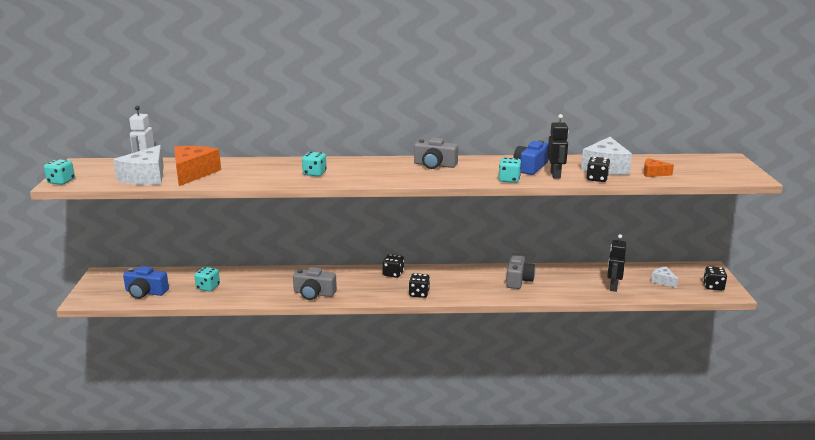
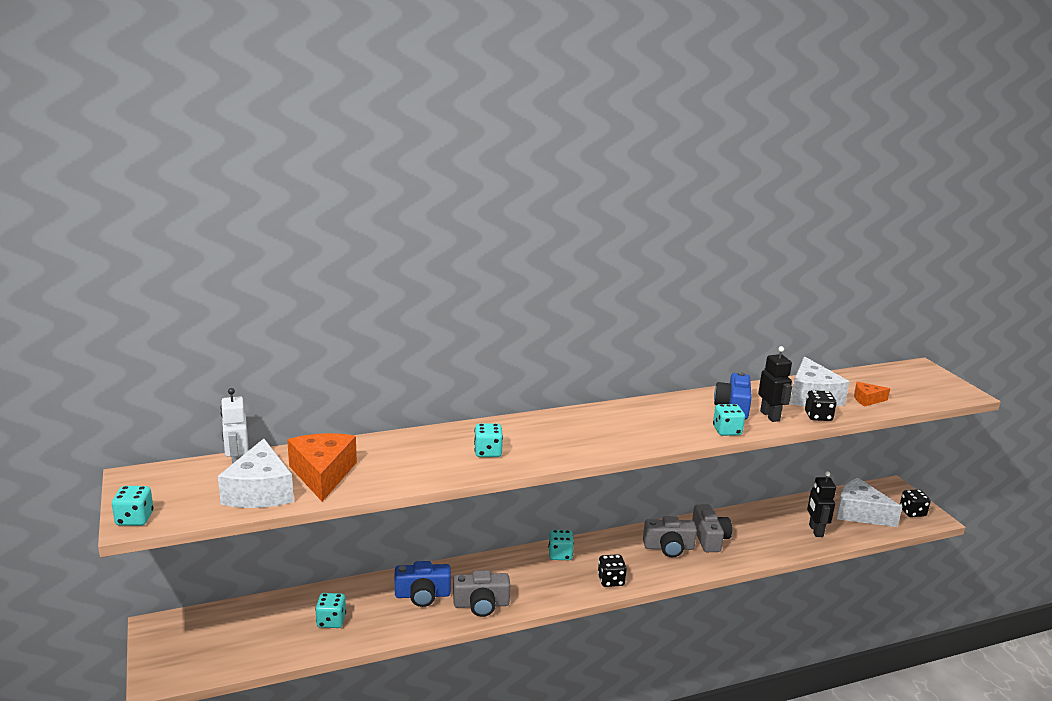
camera: 20 degrees left, 0 degrees up
(145, 292) = (246, 647): blue camera -> blue camera (422, 595)
(393, 274) = (560, 555): black dice -> turquoise dice
(435, 165) = (623, 417): grey camera -> grey camera (669, 547)
(663, 281) = (859, 513): white cheese -> white cheese, size x1.95

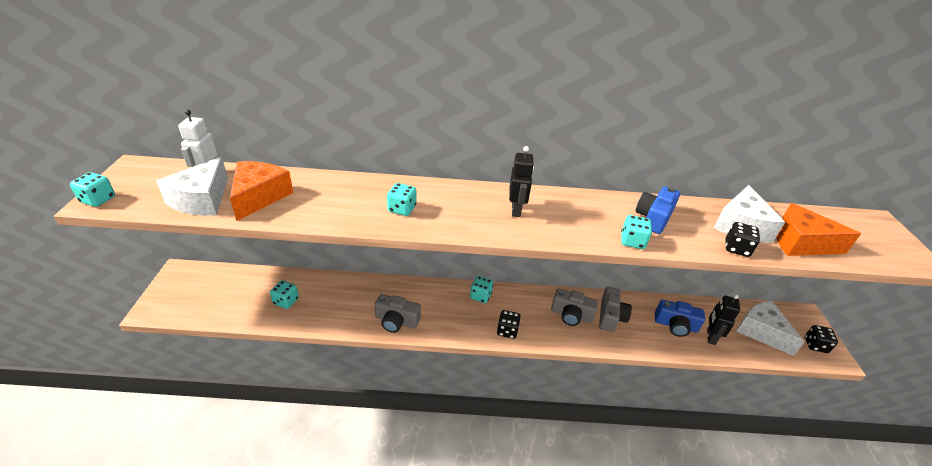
camera: 20 degrees right, 15 degrees up
(422, 595) = (360, 299): blue camera -> blue camera (675, 325)
(770, 416) = (686, 236): black robot -> black robot (516, 210)
(867, 400) = (800, 242): orange cheese -> orange cheese, size x1.95

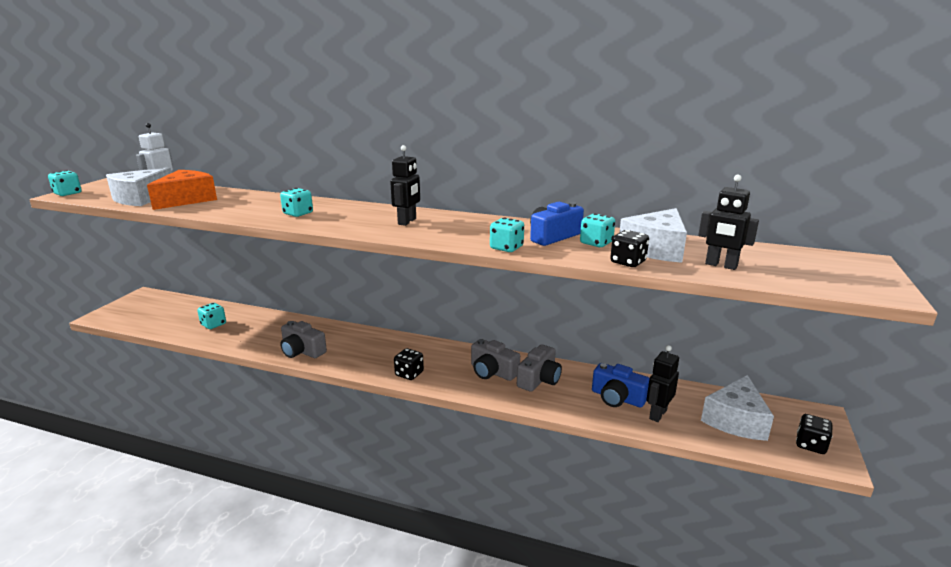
camera: 20 degrees right, 15 degrees down
(480, 296) = (403, 344): turquoise dice -> turquoise dice (596, 243)
(761, 331) = (736, 420): white cheese -> white cheese turned 135 degrees counterclockwise
(800, 242) = (721, 265): orange cheese -> black robot

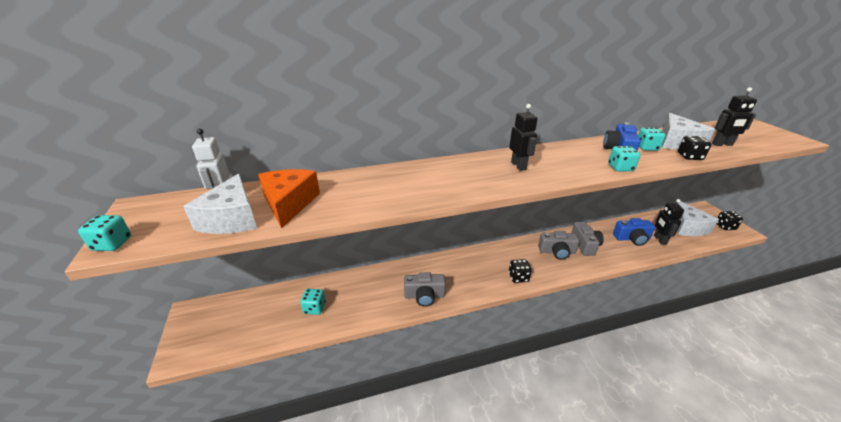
camera: 35 degrees left, 10 degrees up
(298, 213) = (428, 185): turquoise dice -> none

